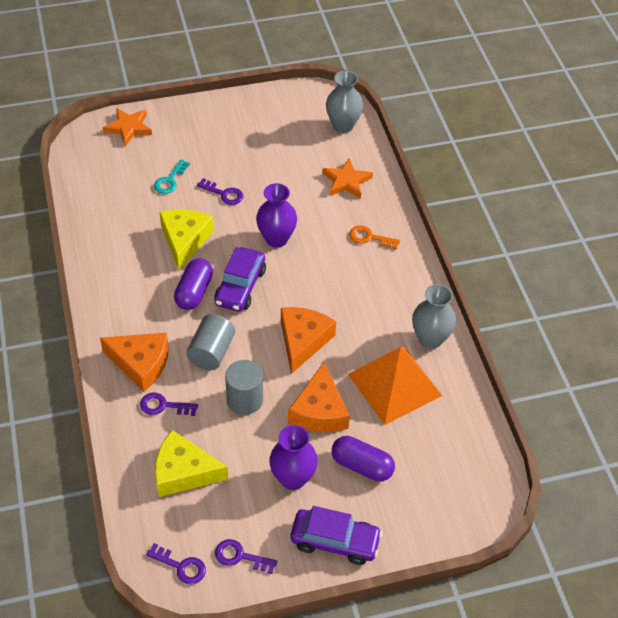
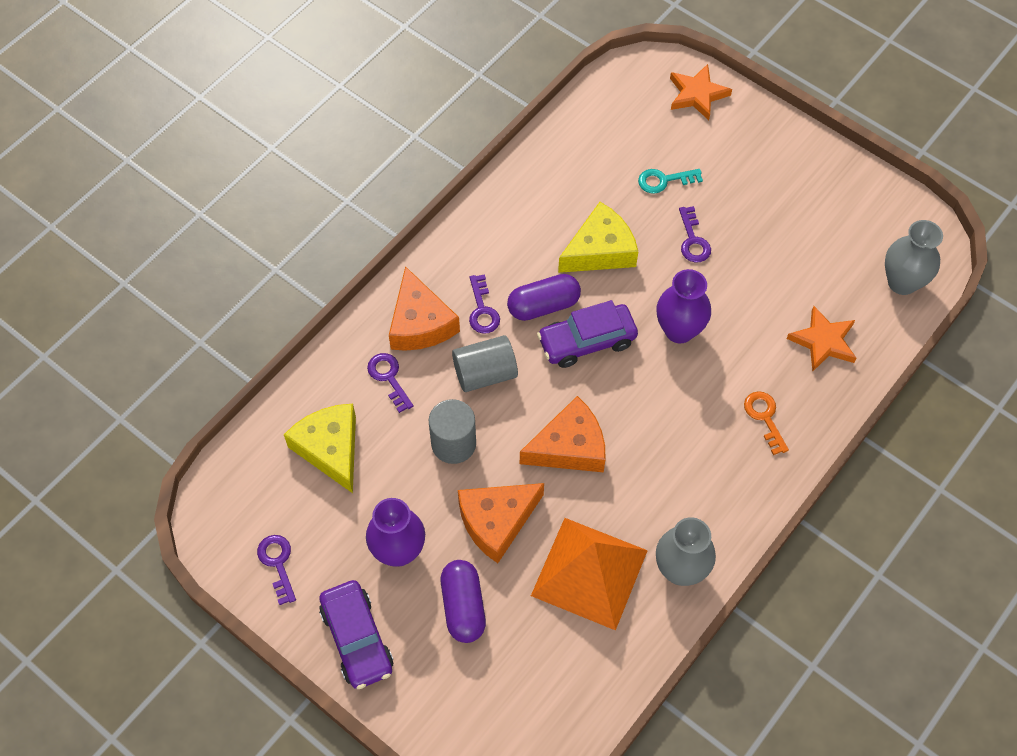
camera: 55 degrees right, 10 degrees up
(181, 566) = (230, 519): purple key -> purple key (482, 310)

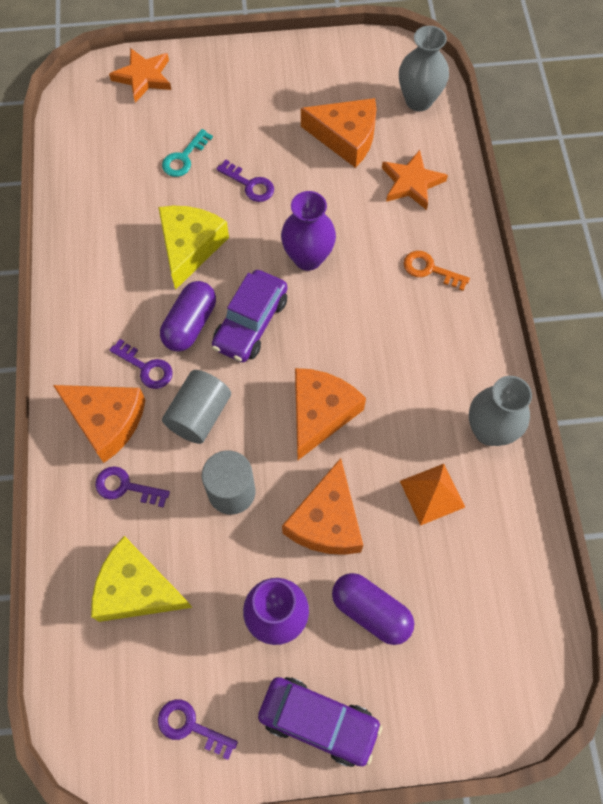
camera: 45 degrees left, 5 degrees up
(589, 572) = (432, 493): orange pyramid -> orange pyramid, size x0.54
(808, 264) = (346, 137): none -> orange cheese

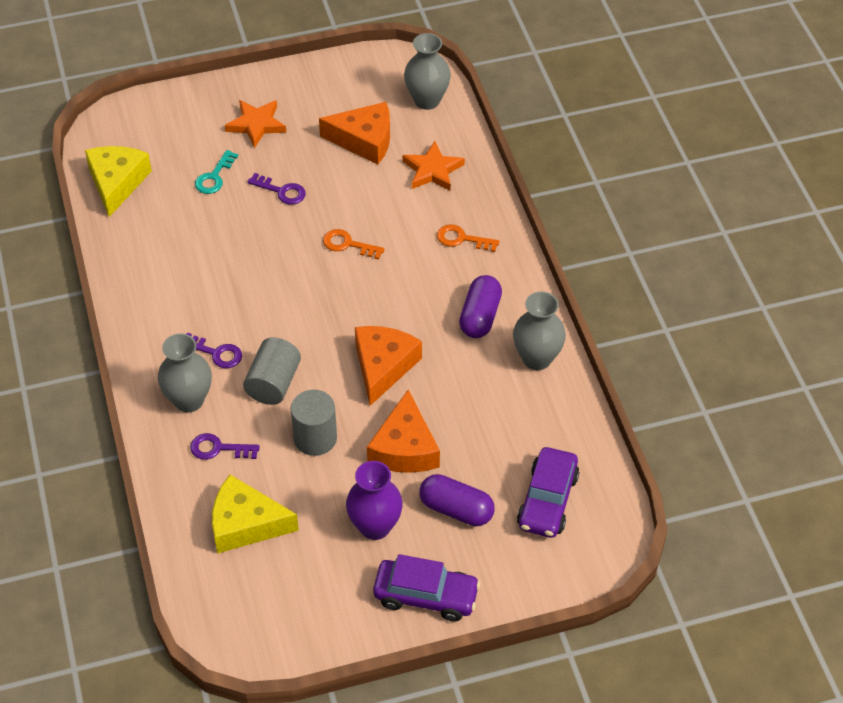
camera: 10 degrees left, 15 degrees down
(106, 421) = (189, 400): orange cheese -> grey vase
(143, 77) = (160, 113): orange star -> orange star (256, 125)
(190, 247) = (236, 250): yellow cheese -> yellow cheese (117, 183)
(190, 324) = (250, 312): purple capsule -> purple capsule (480, 316)
(190, 726) = (315, 617): purple key -> none
(251, 323) = (305, 304): purple car -> purple car (547, 501)
(308, 258) = (348, 244): purple vase -> orange key
(432, 493) = (494, 414): orange pyramid -> none

